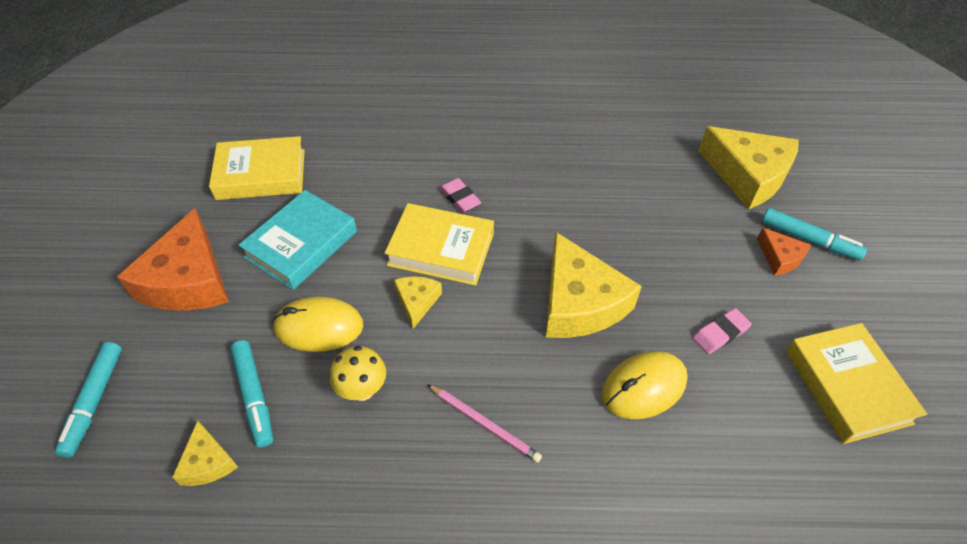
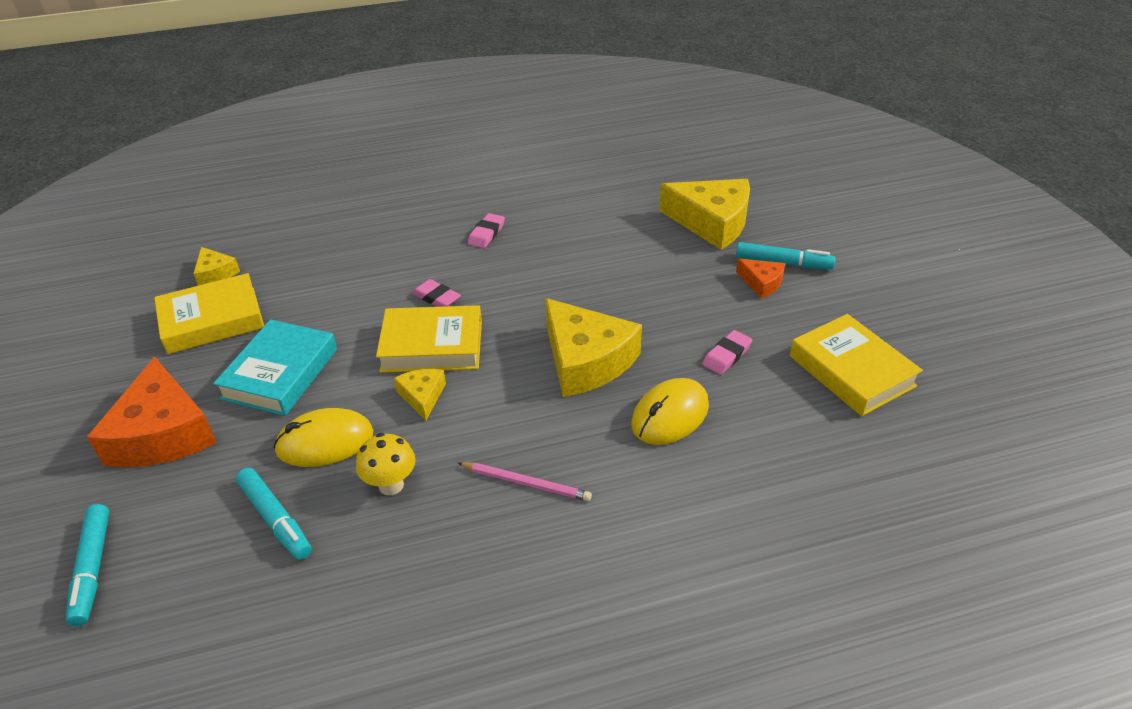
camera: 15 degrees left, 10 degrees down
(208, 462) = (244, 589): yellow cheese -> yellow cheese (215, 273)
(525, 139) = (486, 234): none -> pink eraser

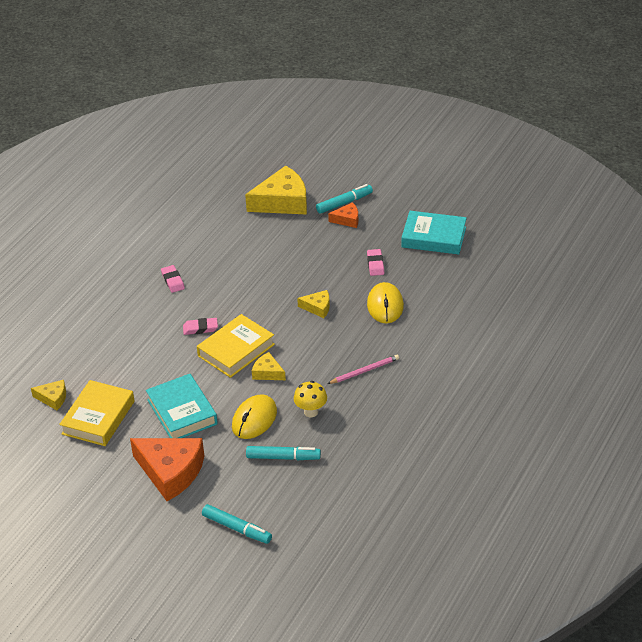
camera: 45 degrees left, 0 degrees up
(586, 360) = (317, 307): yellow cheese -> yellow cheese, size x0.49
(851, 371) = (434, 237): yellow book -> turquoise book

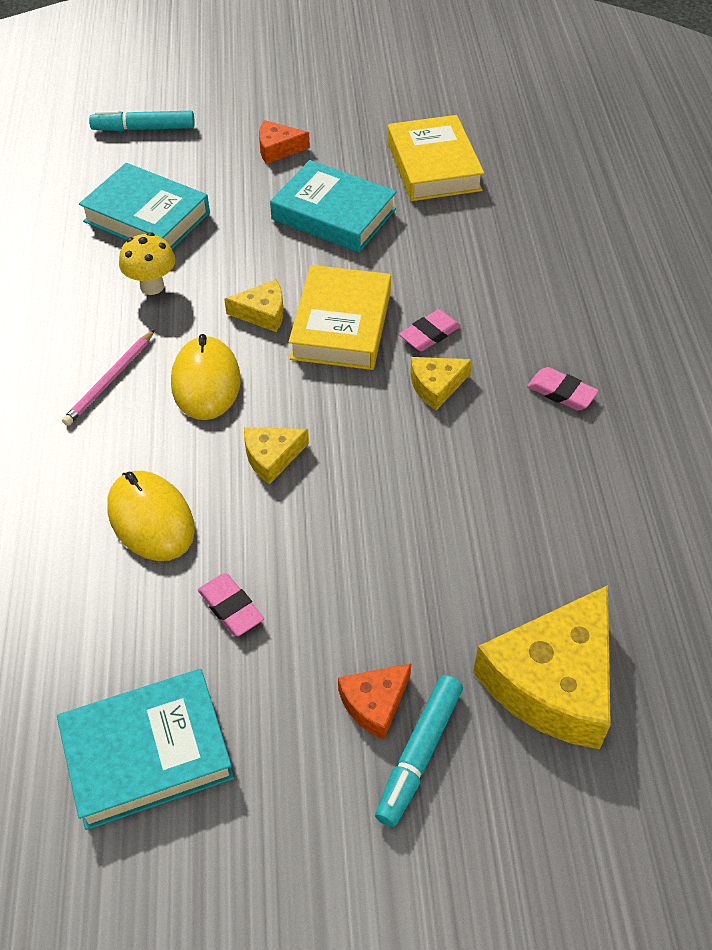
camera: 145 degrees right, 10 degrees up
(53, 398) = (517, 163): yellow cheese -> yellow cheese (436, 386)
(171, 472) = (278, 149): orange cheese -> orange cheese, size x0.49
(254, 419) = (226, 245): yellow mouse -> yellow mouse (206, 382)
(283, 457) = (147, 217): turquoise marker -> turquoise book

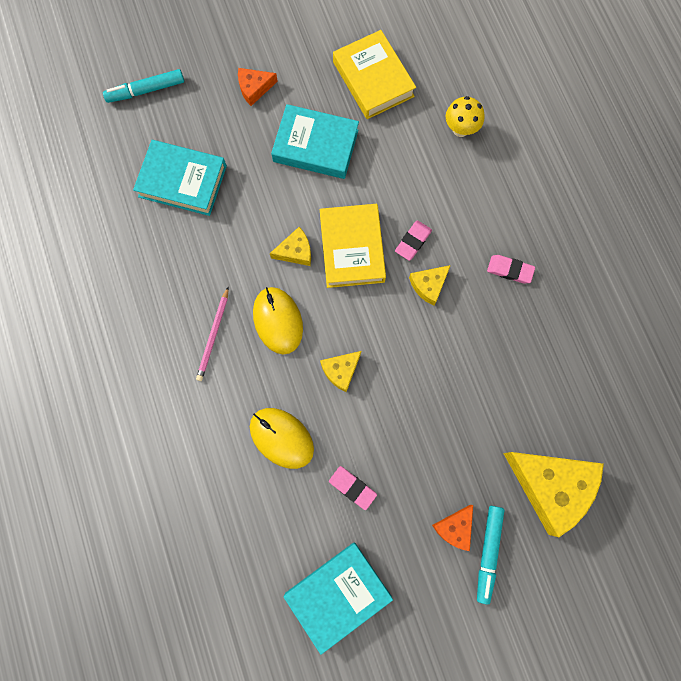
camera: 15 degrees left, 25 degrees up
(152, 286) = (211, 246): yellow mushroom -> yellow mushroom (460, 129)
(553, 681) = (551, 486): yellow cheese -> yellow cheese turned 75 degrees counterclockwise

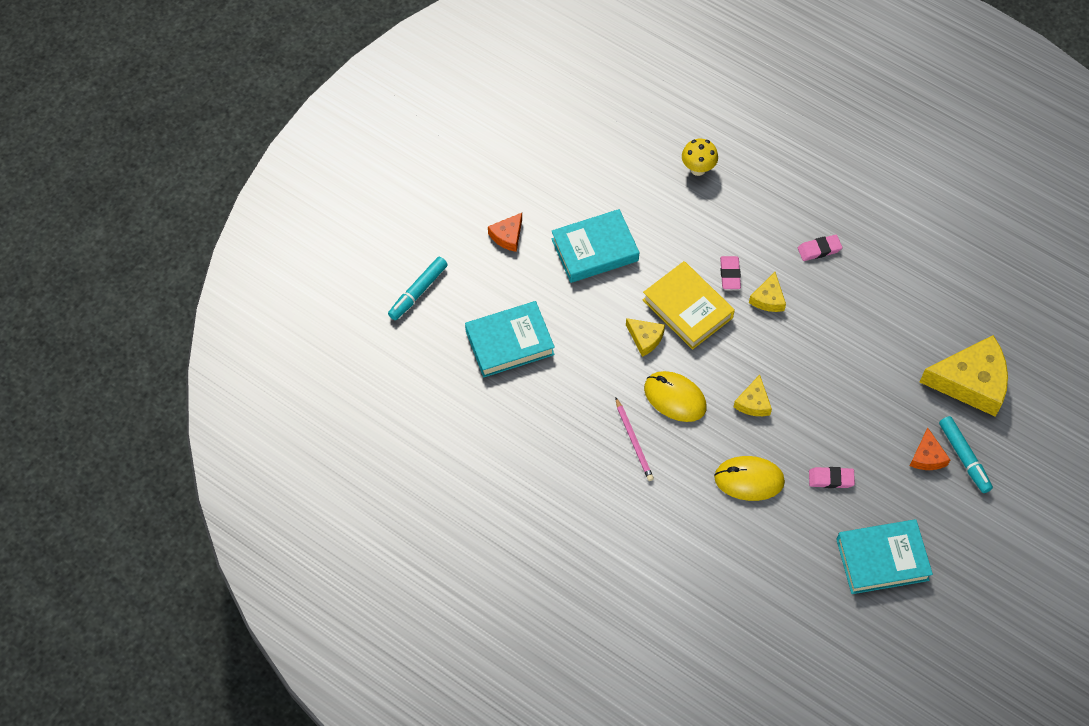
camera: 35 degrees left, 15 degrees down
(295, 251) = (645, 338): yellow cheese -> yellow cheese turned 90 degrees clockwise
(338, 595) = (882, 559): turquoise book -> turquoise book turned 60 degrees clockwise
(373, 79) = (598, 172): yellow book -> none

